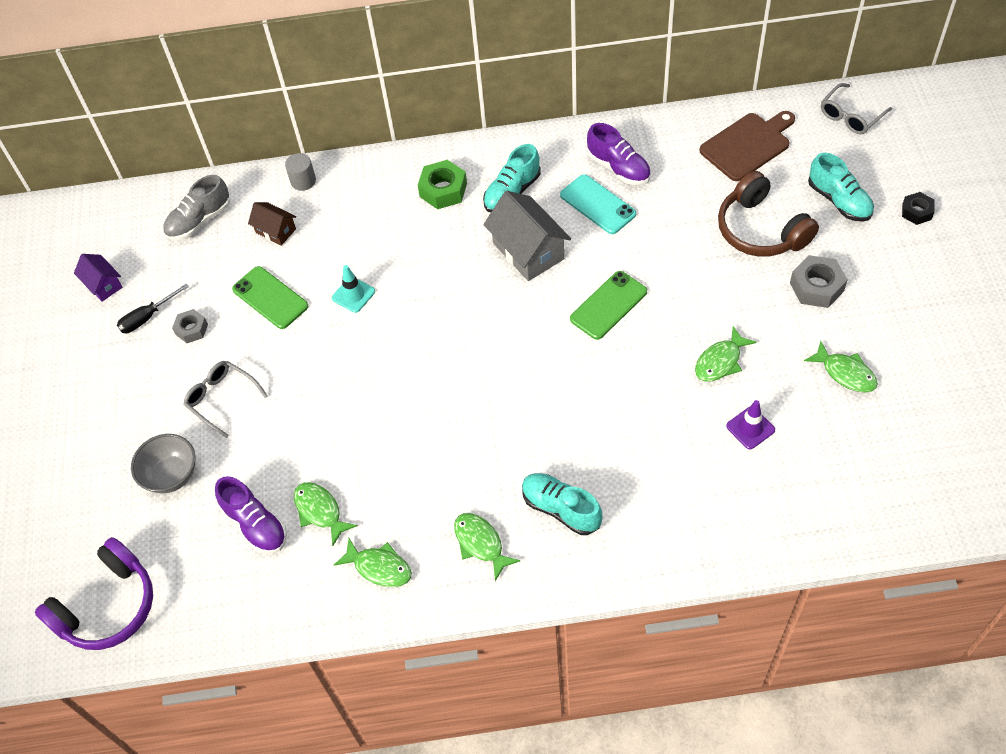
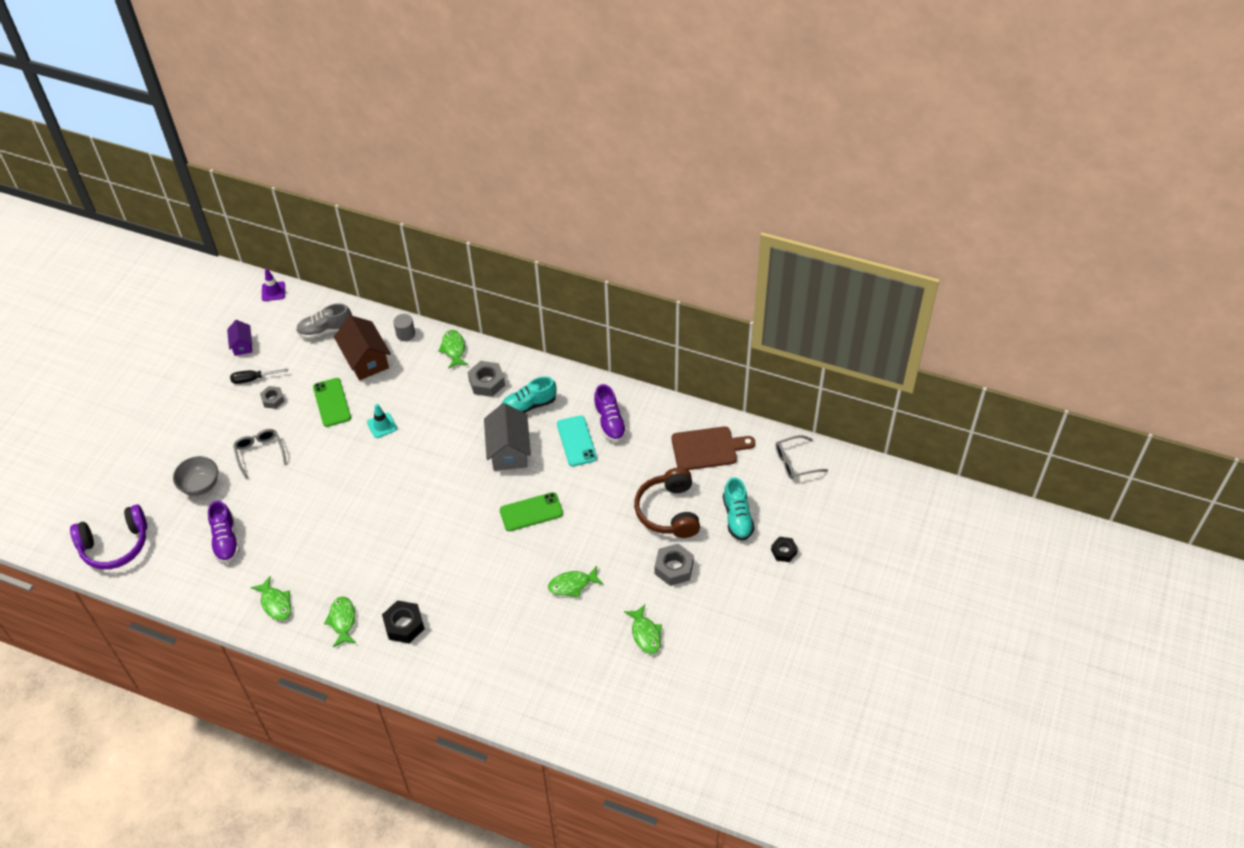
camera: 25 degrees right, 5 degrees down
(276, 230) = (366, 359): brown house -> brown house, size x1.79
(320, 511) = (266, 551): green fish -> green fish (453, 349)
(443, 190) = (487, 382): green nut -> grey nut
(561, 509) = (404, 625): turquoise shoe -> black nut
(750, 428) = (557, 637): purple traffic cone -> purple traffic cone (273, 291)

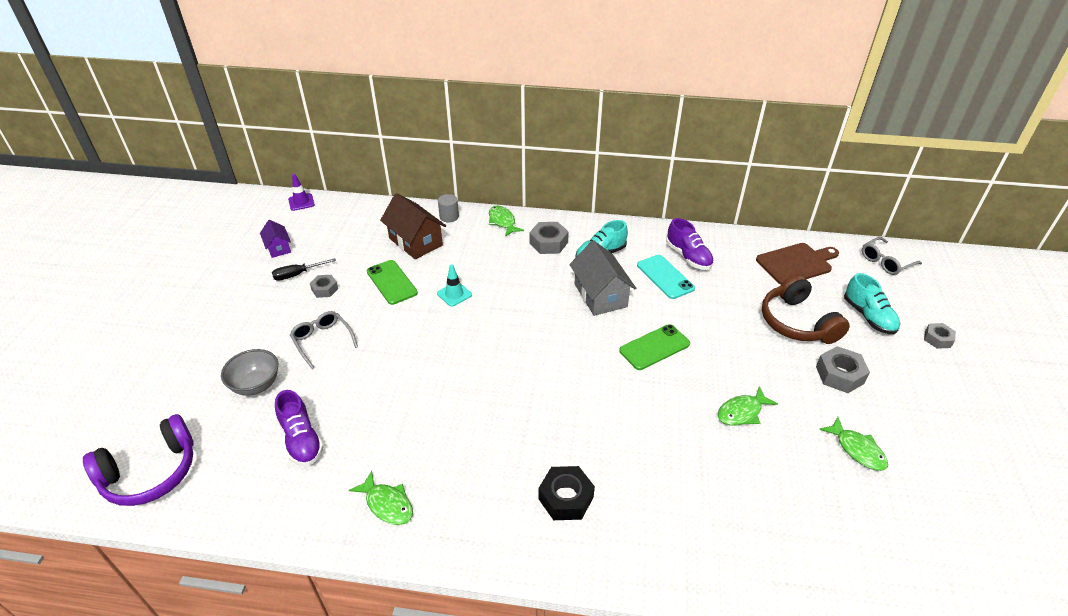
camera: 15 degrees left, 10 degrees down
(326, 330) = (365, 224): grey shoe -> none
(342, 620) = (483, 508): green fish -> none
(783, 551) = (937, 339): black nut -> grey nut

